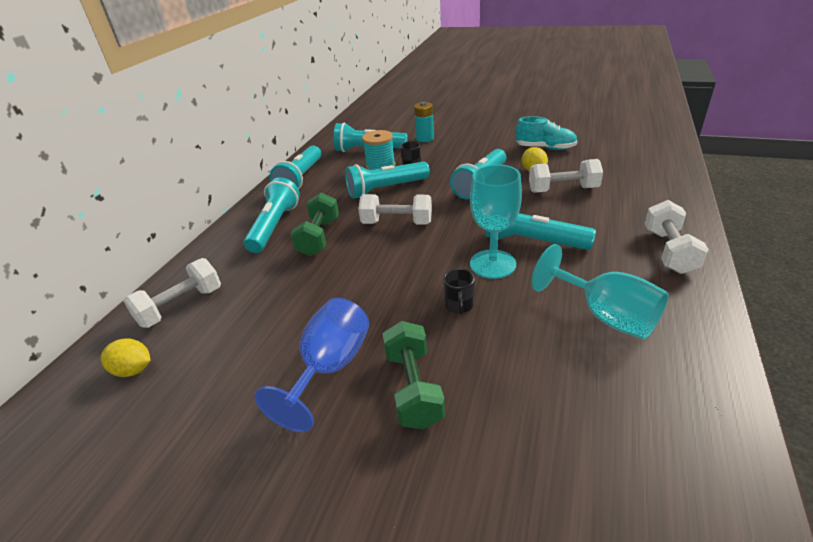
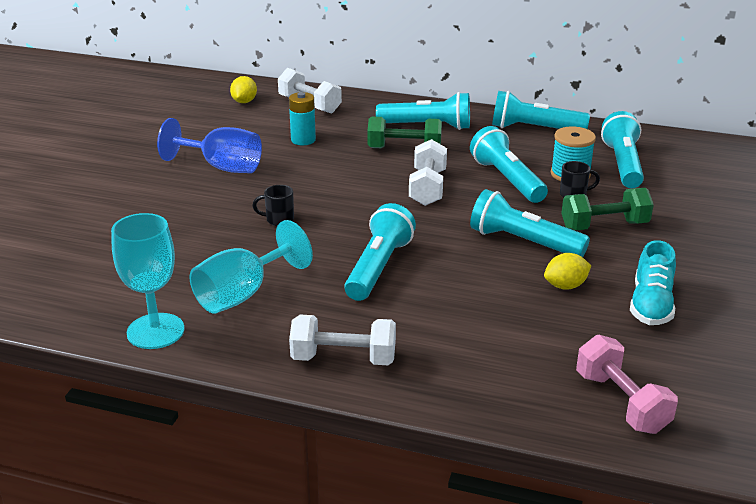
camera: 85 degrees right, 5 degrees down
(413, 388) = (190, 199): green dumbbell -> green dumbbell (604, 226)
(425, 138) = (670, 204): turquoise battery -> turquoise battery (303, 140)
(492, 264) = (340, 240): turquoise goblet -> turquoise goblet (155, 331)
(563, 190) = (505, 303): white dumbbell -> none
(647, 158) = (621, 402): none -> pink dumbbell

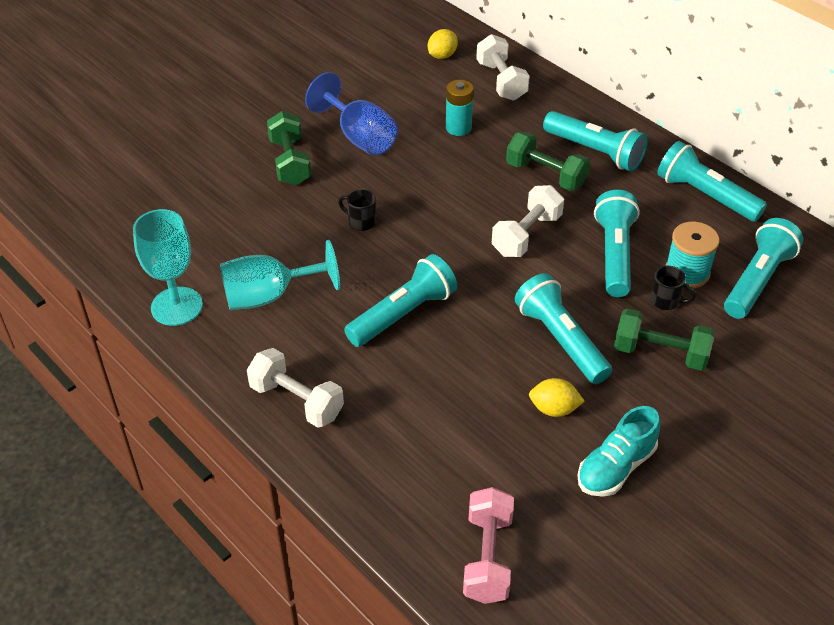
camera: 30 degrees right, 15 degrees up
(172, 199) = (290, 162): none -> green dumbbell

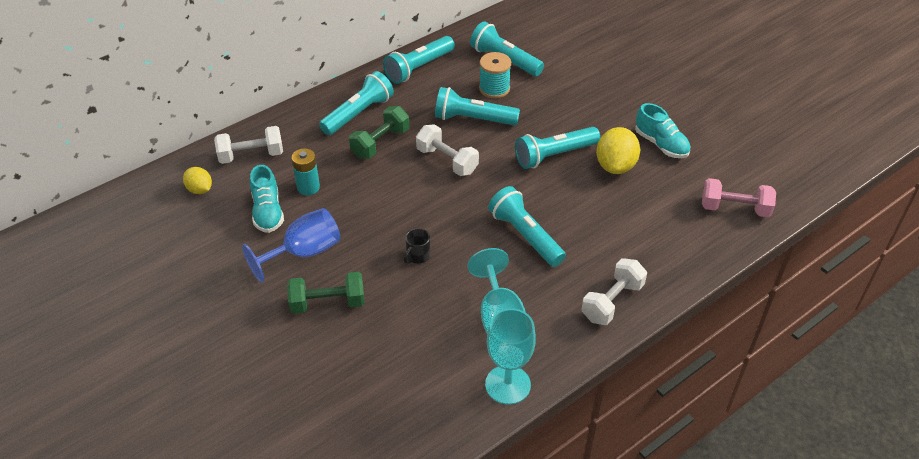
camera: 85 degrees left, 0 degrees up
(416, 104) = (267, 212): none -> turquoise shoe
(554, 409) = (615, 166): yellow lemon -> yellow lemon, size x1.67
(660, 353) = (567, 112): green dumbbell -> none
(666, 301) = (520, 102): black mug -> none

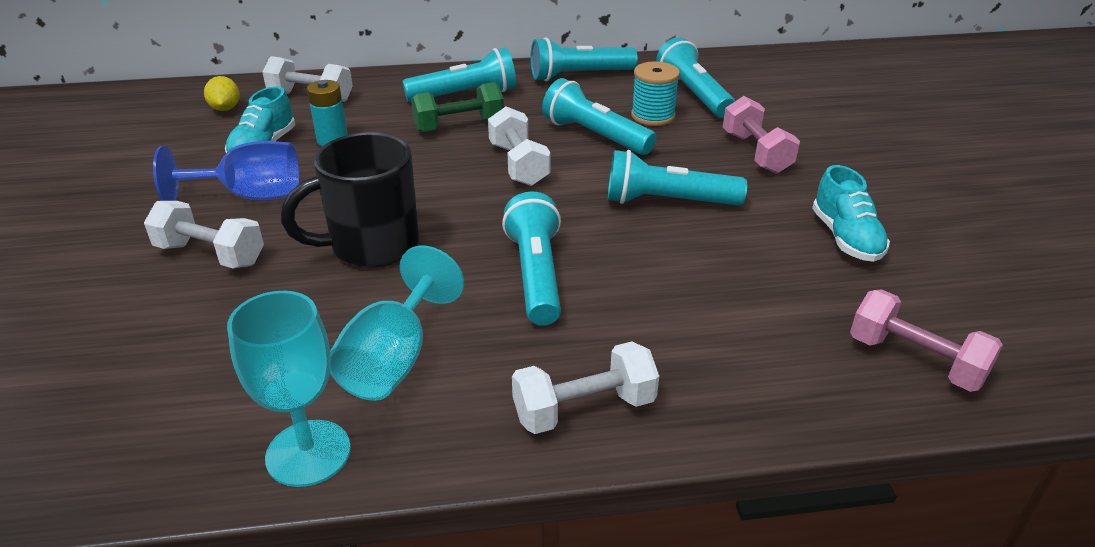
camera: 30 degrees right, 10 degrees down
(328, 303) = (210, 254): green dumbbell -> white dumbbell
(417, 256) = (371, 246): black mug -> black mug, size x2.42
(575, 98) = (756, 153): none -> pink dumbbell
(615, 166) = (749, 240): yellow lemon -> none

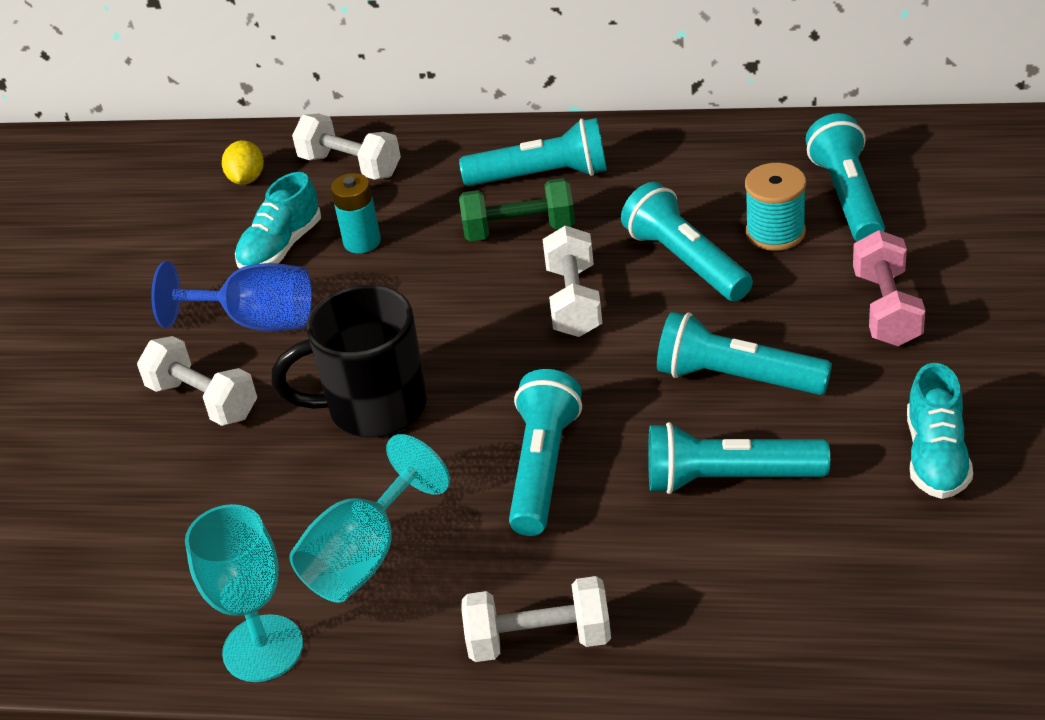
camera: 20 degrees right, 5 degrees up
(579, 75) = (703, 150): turquoise flashlight -> turquoise flashlight (729, 478)
(915, 361) = (927, 633): pink dumbbell -> none

